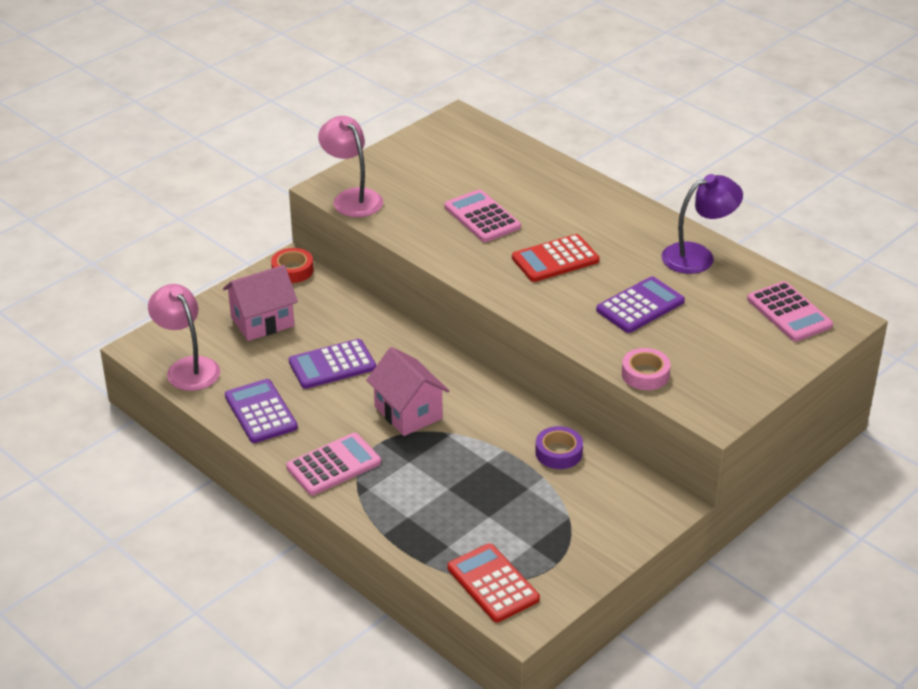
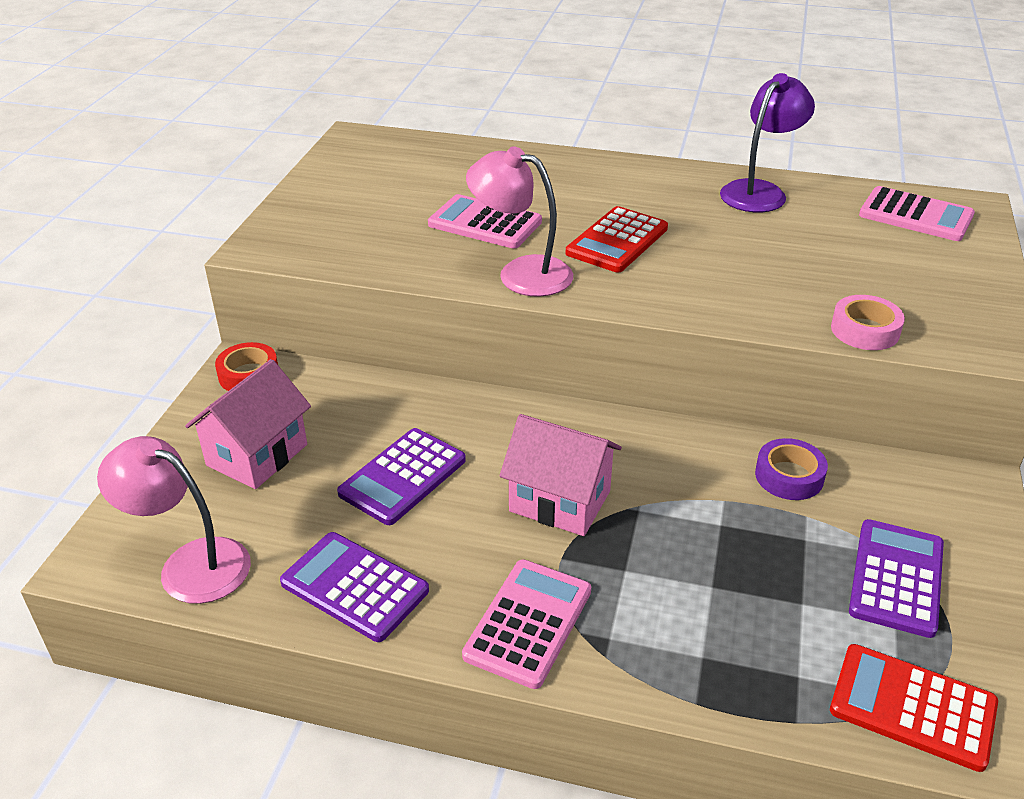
camera: 30 degrees left, 0 degrees up
(352, 198) = (301, 249): pink lamp -> pink lamp (521, 273)
(640, 306) = (765, 258): purple calculator -> purple calculator (896, 578)

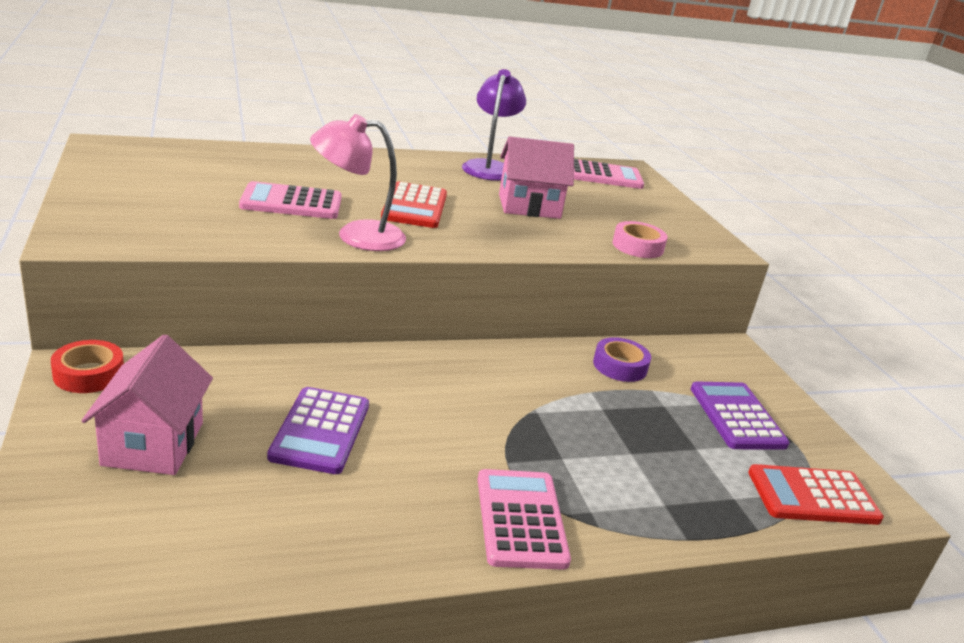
camera: 35 degrees left, 10 degrees down
(190, 564) = (150, 563): pink lamp -> none
(354, 587) = (345, 535): purple calculator -> none
(560, 501) = (472, 420): pink house -> pink house (529, 206)

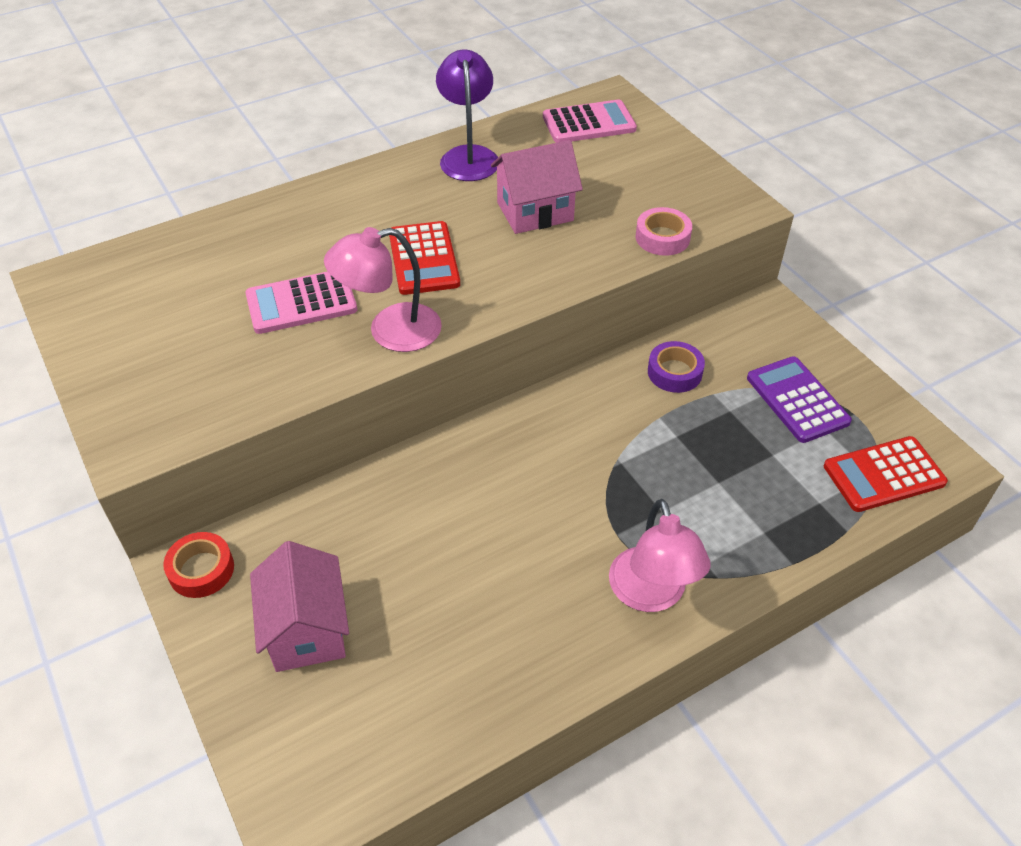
camera: 10 degrees left, 20 degrees up
(320, 431) = (442, 559): purple calculator -> none
(520, 519) = (651, 594): pink calculator -> pink lamp

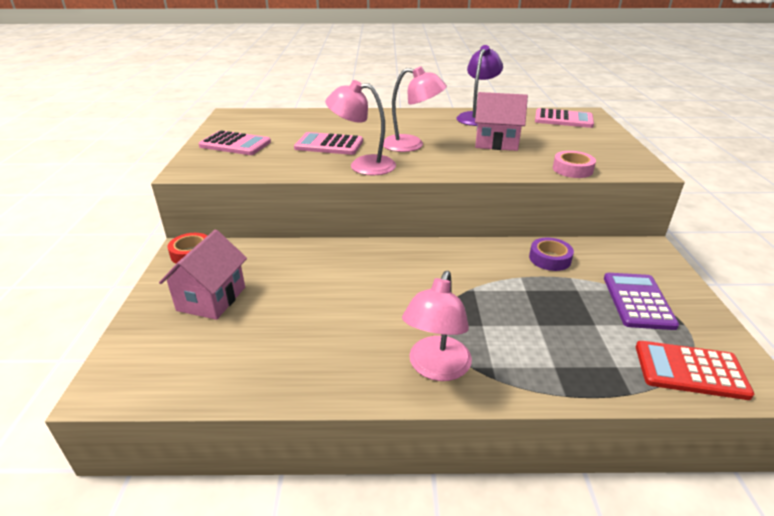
camera: 30 degrees right, 15 degrees down
(147, 356) = (235, 144): none -> pink calculator
(424, 259) = (411, 145): red calculator -> pink lamp

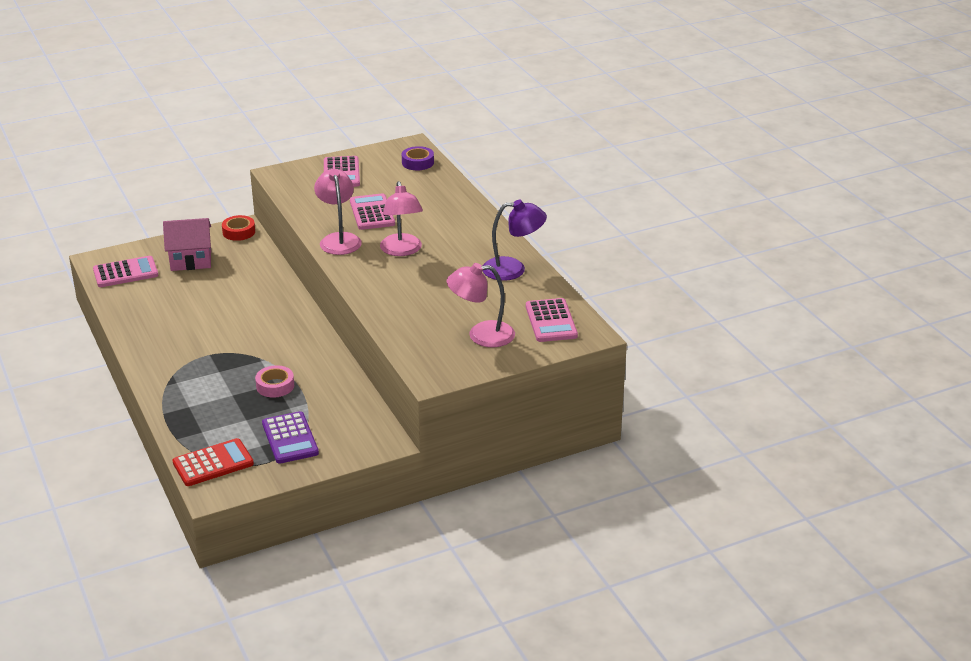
camera: 65 degrees right, 0 degrees up
(174, 363) = (125, 273): none -> pink calculator
(436, 368) = (165, 362): pink lamp -> pink lamp (481, 335)
(496, 143) = (442, 292): pink house -> none
(550, 259) = (331, 390): purple tape -> purple tape (417, 162)
(572, 169) = (403, 339): pink tape -> pink tape (275, 386)
(638, 301) = (290, 438): purple calculator -> purple calculator turned 90 degrees clockwise
(690, 370) = (213, 463): red calculator -> red calculator turned 75 degrees clockwise

